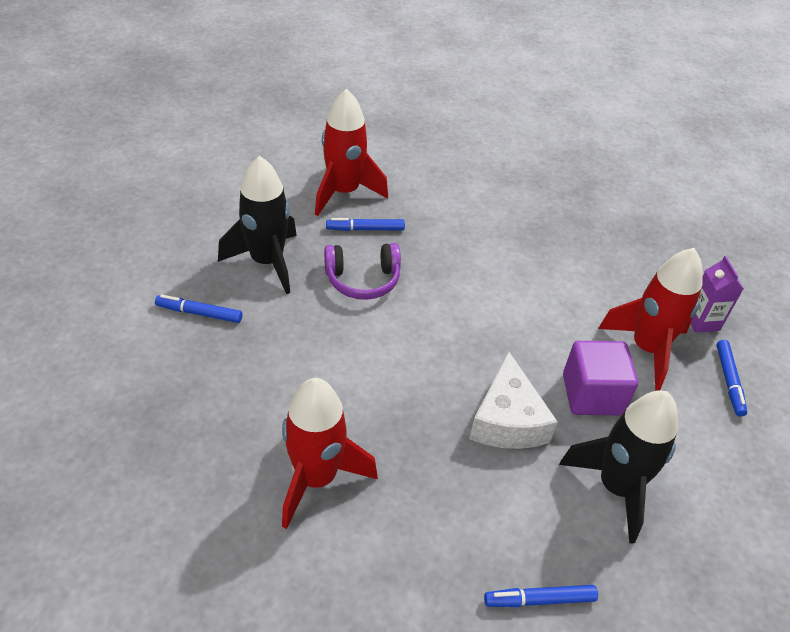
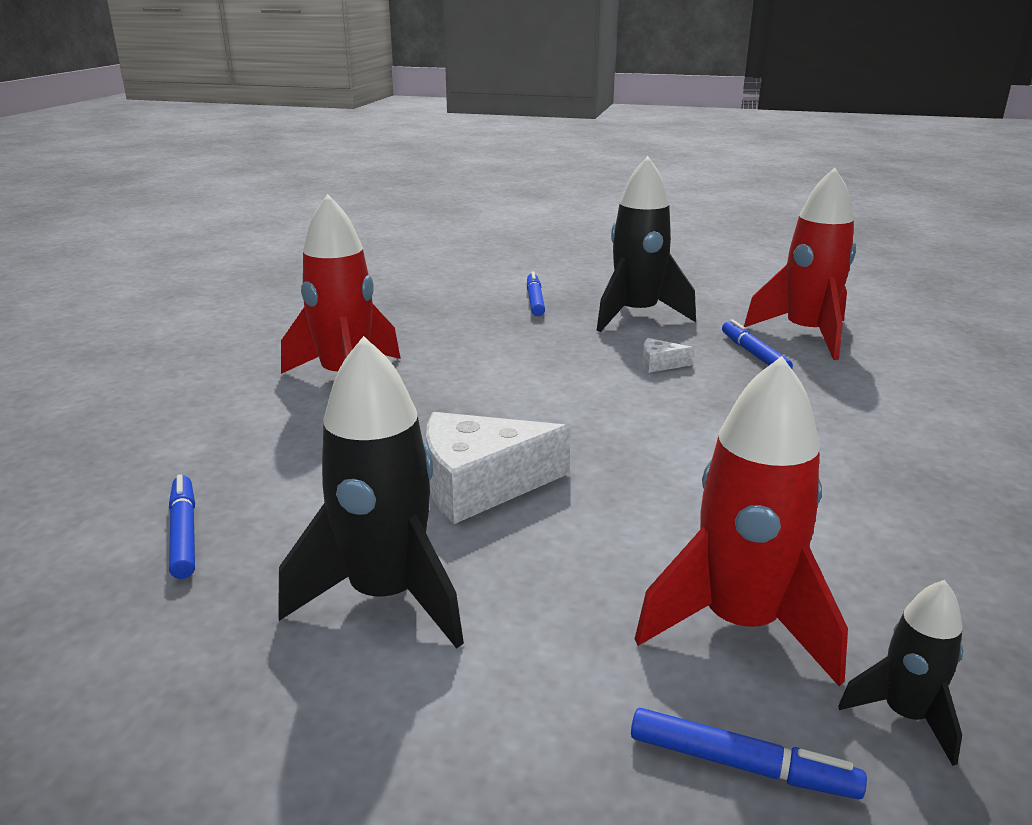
camera: 80 degrees right, 20 degrees down
(362, 280) = (660, 364): purple headphones -> white cheese
(592, 394) = (575, 560): purple cube -> none
(702, 321) = (905, 715): purple carton -> black rocket
(728, 381) = (741, 765): blue marker -> blue marker turned 150 degrees counterclockwise

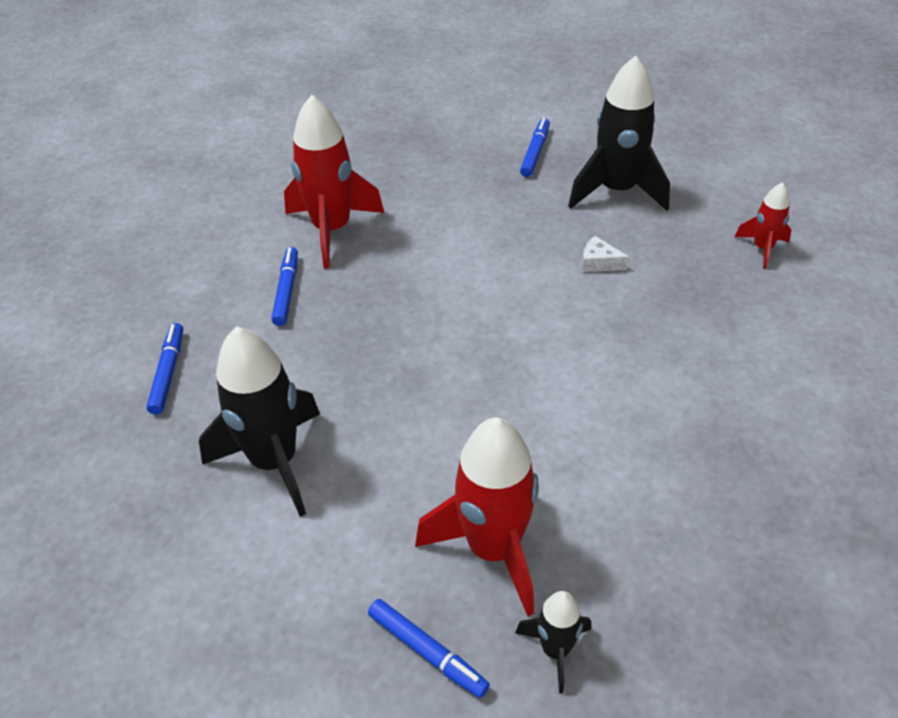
camera: 20 degrees right, 20 degrees up
(480, 485) = (382, 373): white cheese -> none
(754, 354) = (693, 266): blue marker -> blue marker (287, 291)
(806, 334) = (762, 248): red rocket -> red rocket, size x0.51

